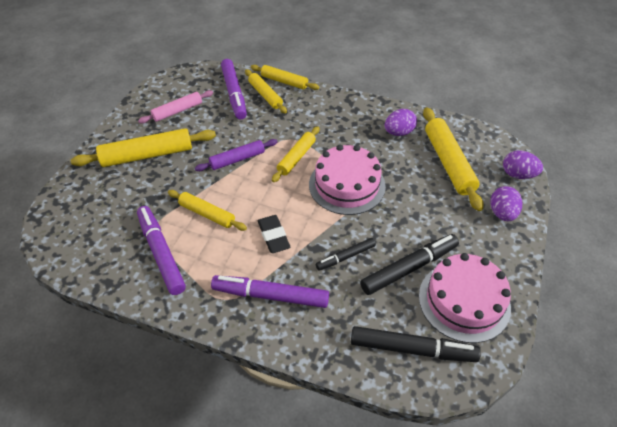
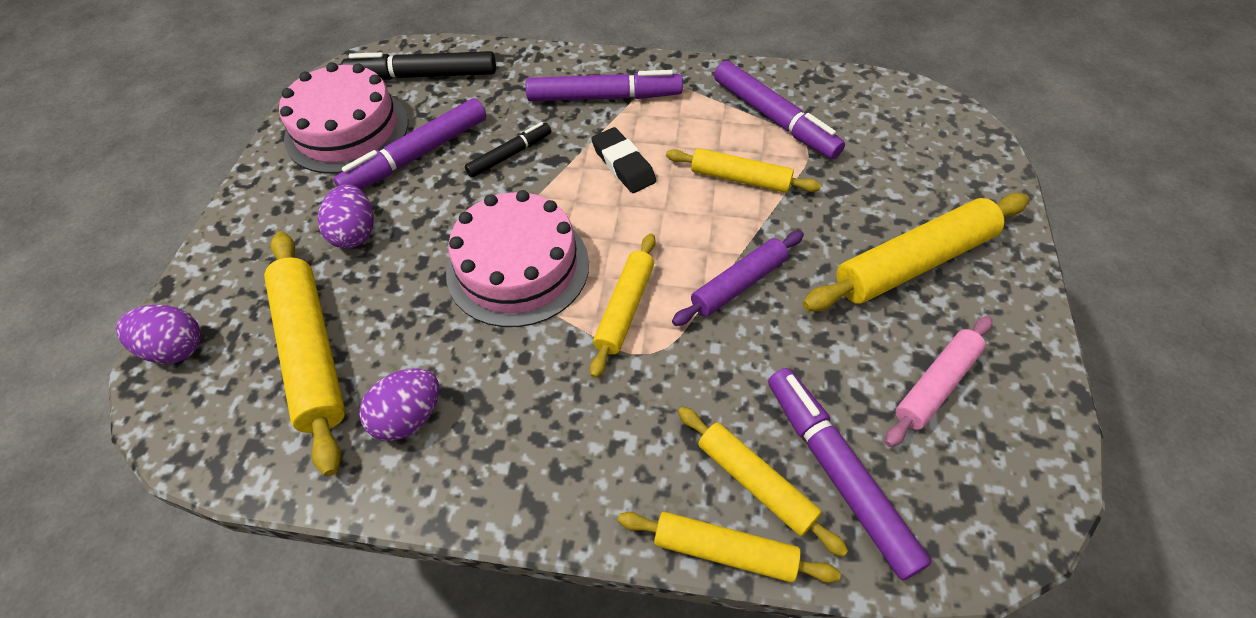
camera: 170 degrees right, 5 degrees up
(409, 268) = (417, 156): black marker -> purple marker
(502, 213) = (242, 261): purple egg -> purple egg (355, 233)

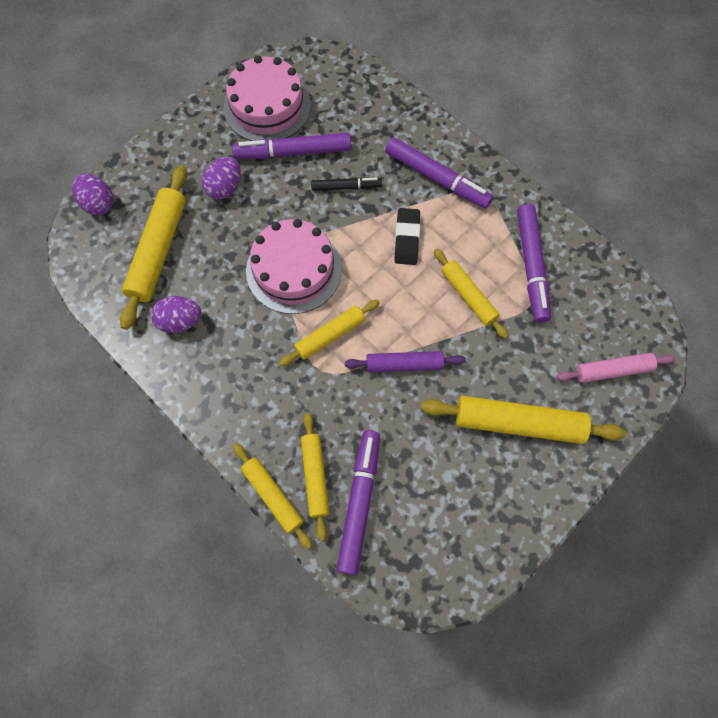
camera: 35 degrees right, 15 degrees up
(423, 76) = (339, 89): black marker -> none
(936, 385) = (456, 499): pink rolling pin -> pink rolling pin (612, 370)

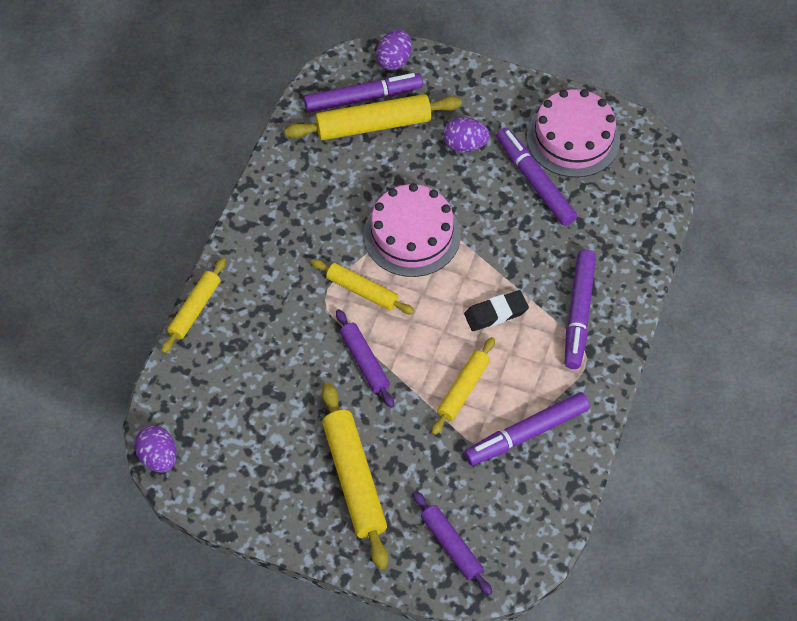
camera: 65 degrees right, 10 degrees down
(180, 321) = (316, 172): purple egg -> purple egg (159, 457)
(315, 476) = (226, 334): yellow rolling pin -> none
(346, 187) = (523, 240): black marker -> none
(359, 502) = (219, 377): purple marker -> purple marker (363, 98)
(612, 370) = (451, 545): pink rolling pin -> purple rolling pin

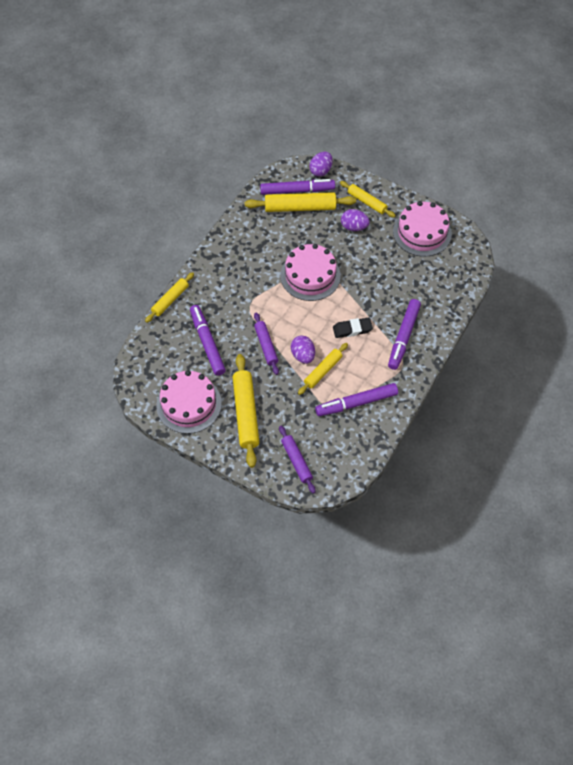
camera: 10 degrees right, 0 degrees up
(159, 457) = (132, 382): purple egg -> purple egg (303, 355)
(259, 479) = (189, 404): none -> pink cake
(362, 291) = (273, 304): yellow rolling pin -> yellow rolling pin (367, 202)
(534, 181) = (392, 255): purple marker -> purple marker (207, 343)

